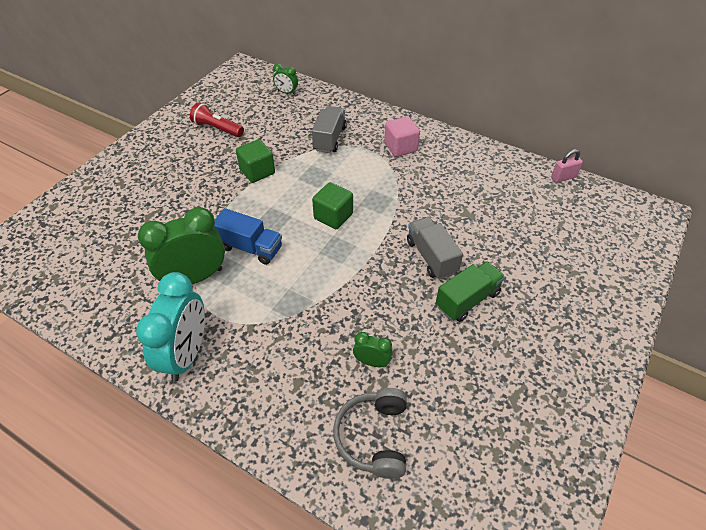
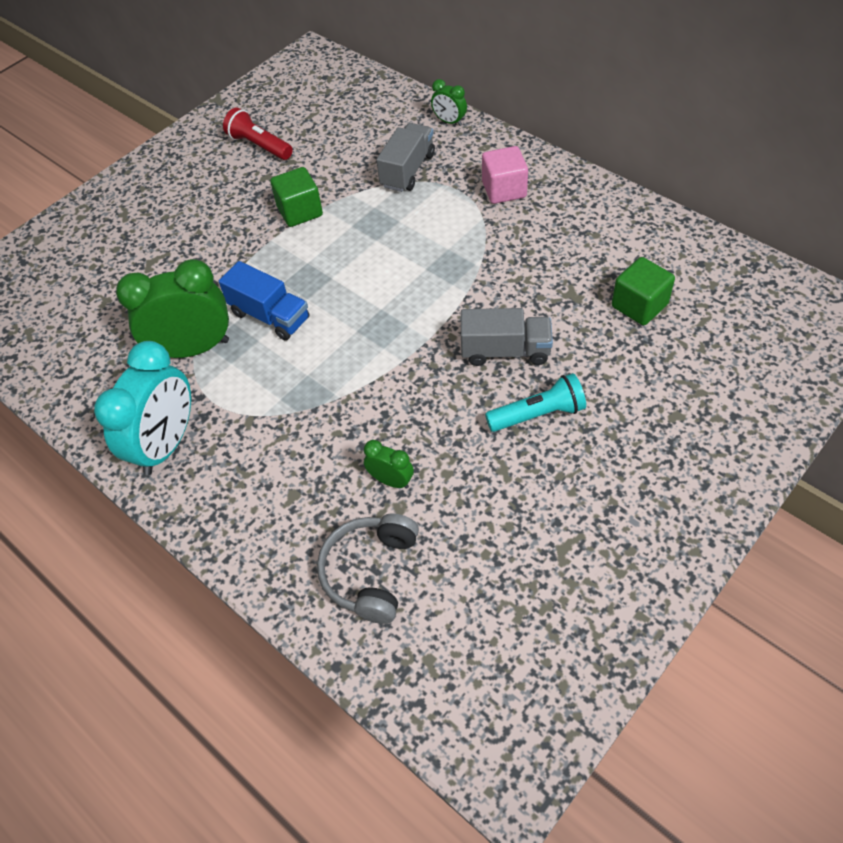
camera: 15 degrees right, 5 degrees up
(286, 92) = (363, 97): green clock -> green clock (449, 121)
(333, 216) = (387, 282): green cube -> green cube (639, 305)
(431, 257) = (505, 351): grey truck -> grey truck turned 105 degrees clockwise
(467, 300) = (538, 414): green truck -> turquoise flashlight
(563, 177) = (729, 253): pink padlock -> none

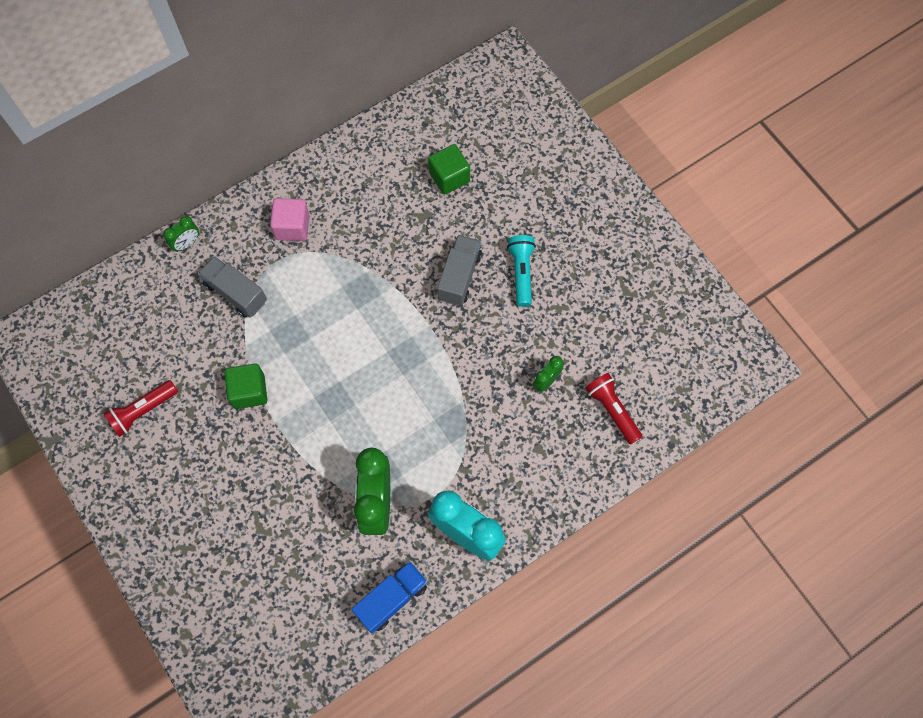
camera: 80 degrees left, 15 degrees up
(270, 316) = (363, 437): blue truck -> blue truck (391, 599)
(370, 572) = (612, 410): grey headphones -> red flashlight

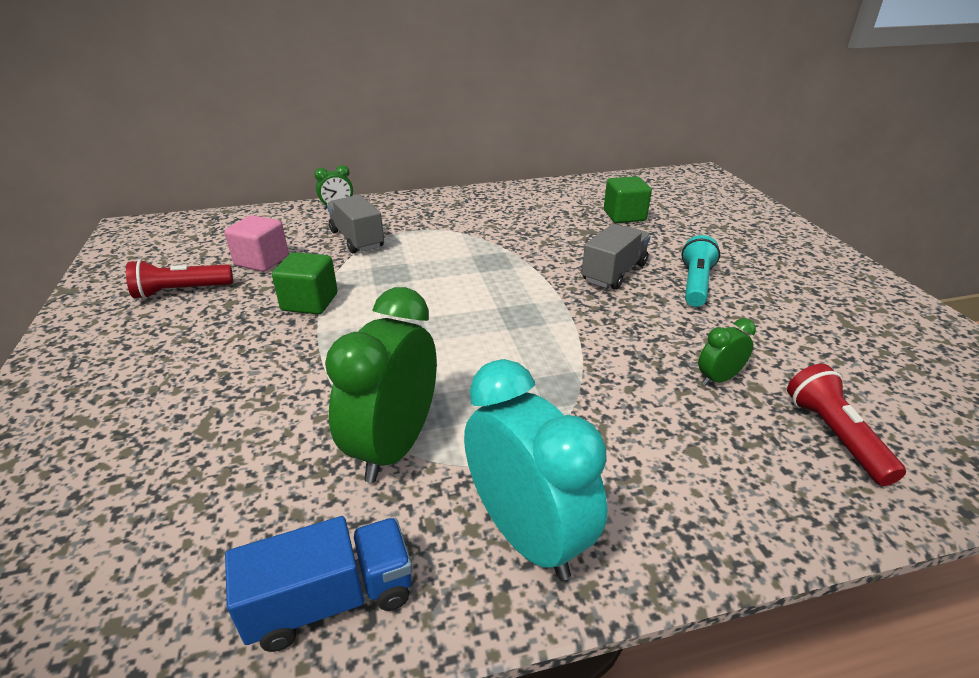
camera: 20 degrees right, 35 degrees down
(292, 227) = (445, 215): pink cube -> pink cube (262, 261)

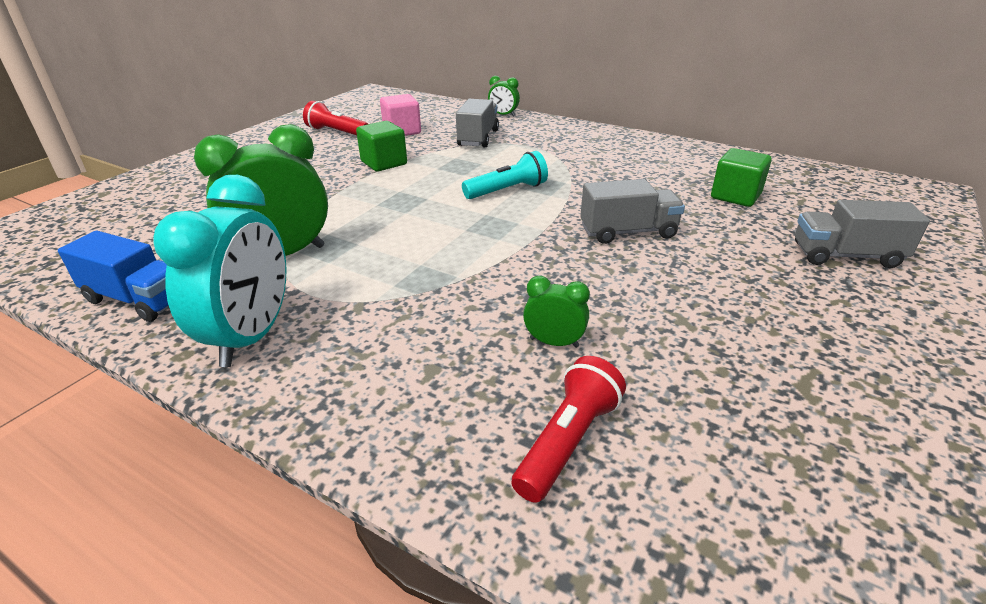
camera: 45 degrees right, 0 degrees up
(695, 284) = (691, 273): turquoise flashlight -> turquoise flashlight (507, 191)
(737, 233) = (846, 256): none -> grey truck

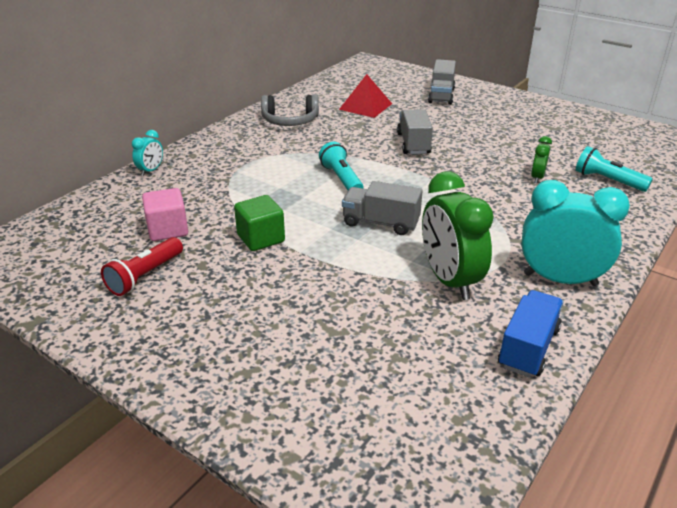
camera: 85 degrees left, 0 degrees up
(478, 138) = (214, 187): grey truck -> grey truck (380, 223)
(503, 115) = (151, 170): green clock -> turquoise clock
(568, 441) = (608, 180): red flashlight -> turquoise flashlight
(649, 156) = (290, 121): none -> grey headphones
(735, 196) = (365, 106): green cube -> red pyramid

